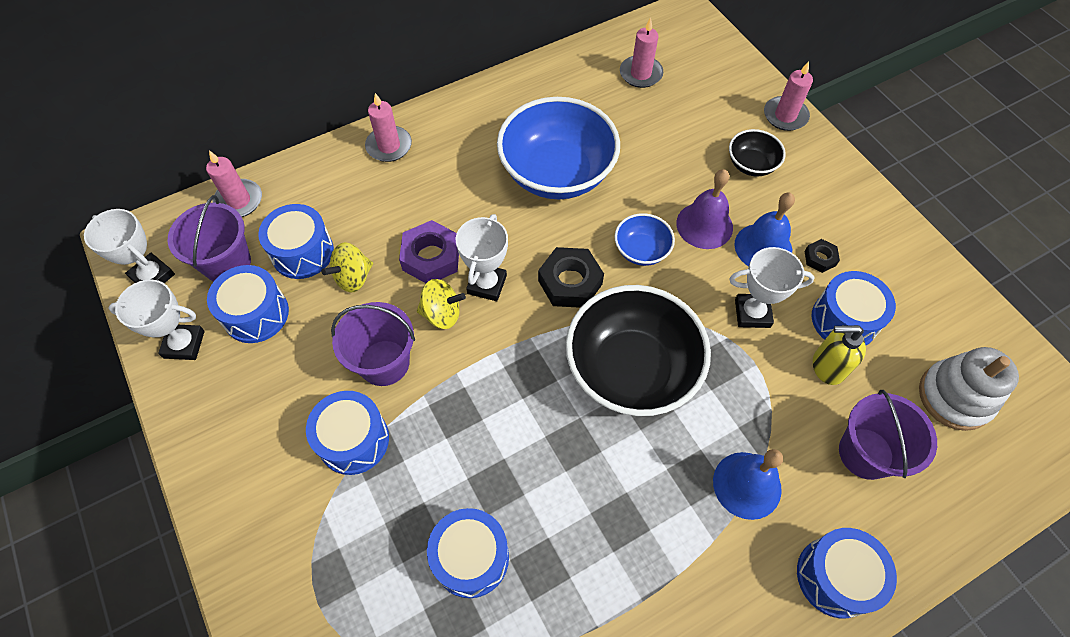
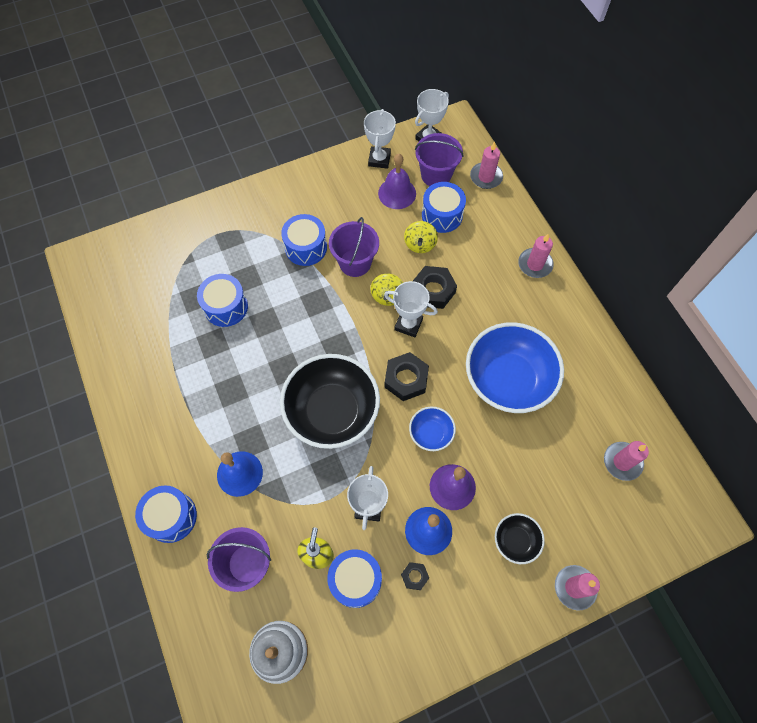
camera: 95 degrees right, 5 degrees up
(256, 314) = (397, 193): blue drum -> purple bell
(353, 278) = (420, 244): yellow spinning top -> yellow spinning top turned 135 degrees counterclockwise
(431, 257) = (433, 290): purple nut -> black nut

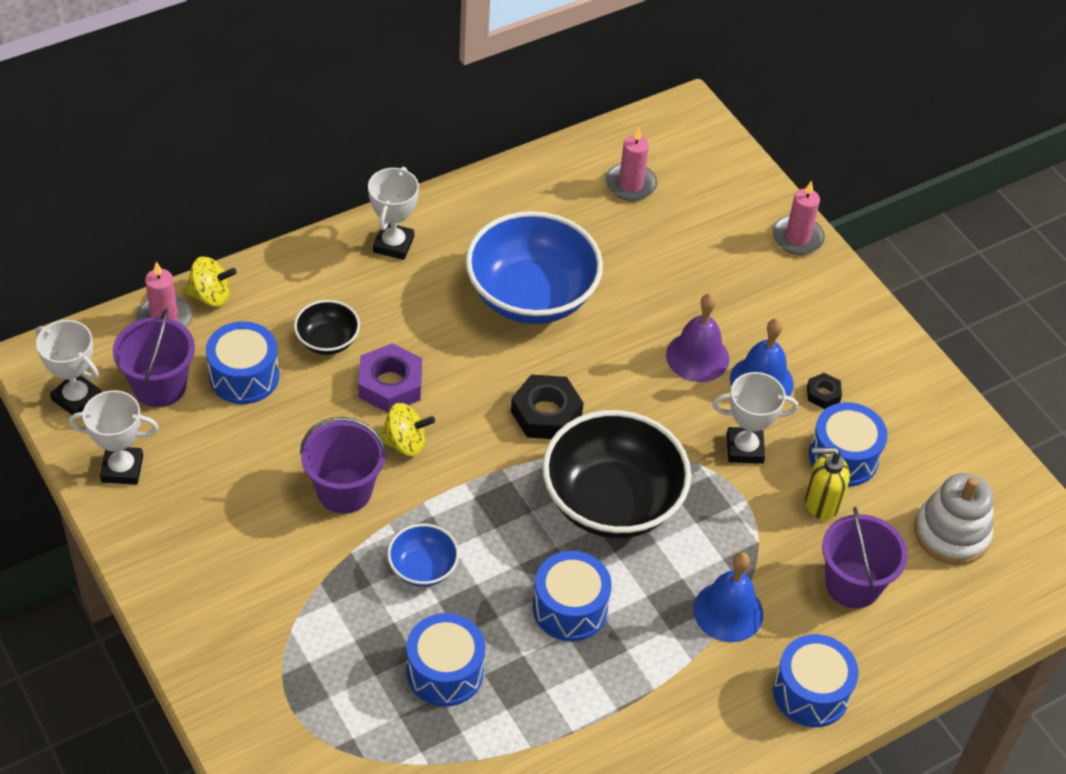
camera: 100 degrees left, 15 degrees down
(306, 247) = (316, 564): blue drum -> blue drum (570, 608)
(397, 193) = (198, 439): purple bell -> none
(408, 324) = (453, 414): white trophy -> white trophy (393, 244)
(420, 244) = (304, 404): yellow spinning top -> yellow spinning top (211, 296)
(431, 433) = (626, 382): blue bowl -> blue bowl (423, 568)
(433, 290) = (390, 384): black nut -> purple nut
(515, 540) = (754, 292): black bowl -> black bowl (327, 341)
(535, 264) = (334, 261): pink candle -> none

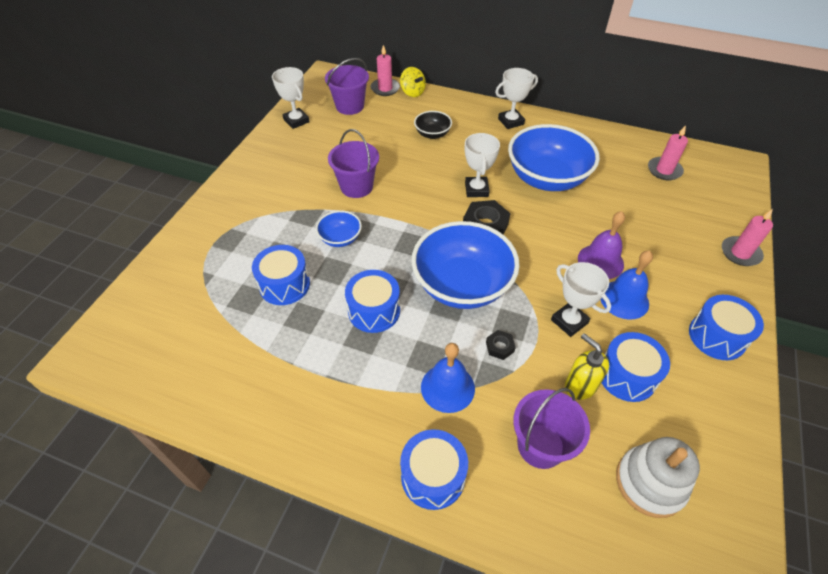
camera: 55 degrees right, 0 degrees up
(76, 398) = (318, 91): white trophy -> white trophy (476, 189)
(244, 376) = (383, 123): blue drum -> blue drum (717, 336)
(390, 384) = (433, 165): purple nut -> none
(405, 443) = (406, 189): yellow spinning top -> none
(611, 502) = (462, 285): black bowl -> blue bowl
(823, 394) = (656, 335): black nut -> black nut (499, 347)

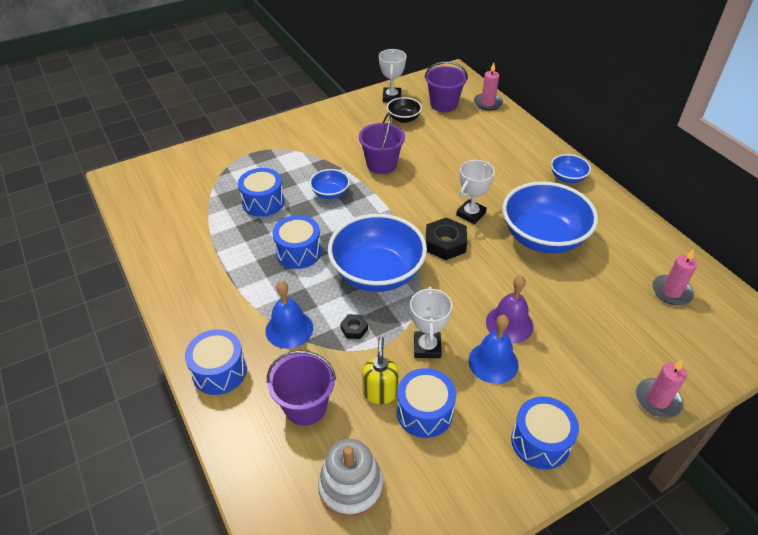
camera: 40 degrees right, 5 degrees down
(412, 92) = (507, 116): yellow spinning top -> none
(432, 134) = (485, 155): black bowl -> black bowl (403, 118)
(510, 121) = (567, 178): white trophy -> blue bowl

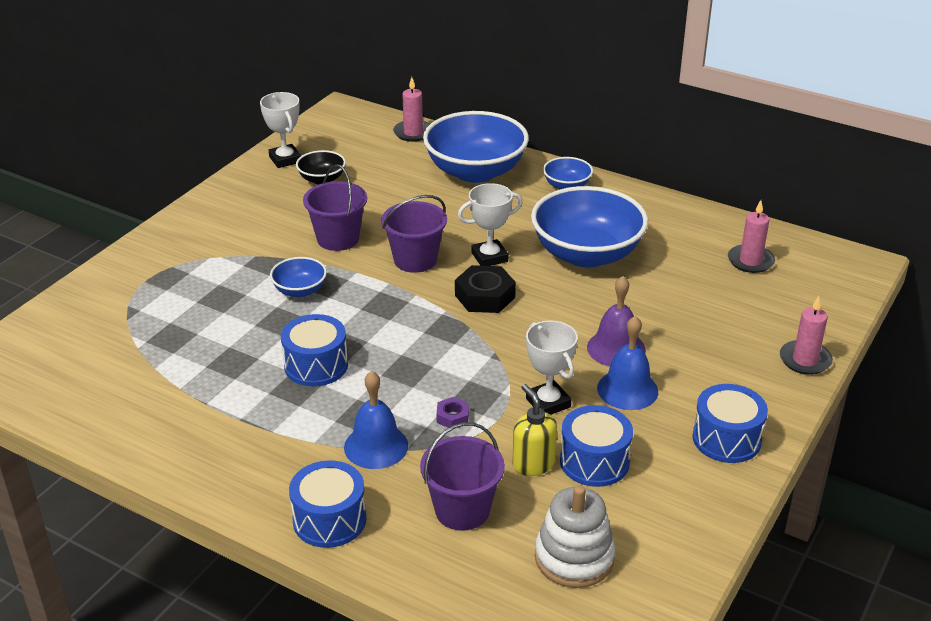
camera: 30 degrees left, 10 degrees down
(263, 202) = (219, 329): blue drum -> none
(354, 329) = (452, 417): black nut -> purple nut
(377, 273) = (431, 353): blue bowl -> blue bowl (475, 172)
(443, 104) = (359, 149): purple bucket -> purple bucket (415, 260)
(471, 214) = (489, 257): white trophy -> white trophy turned 60 degrees clockwise

